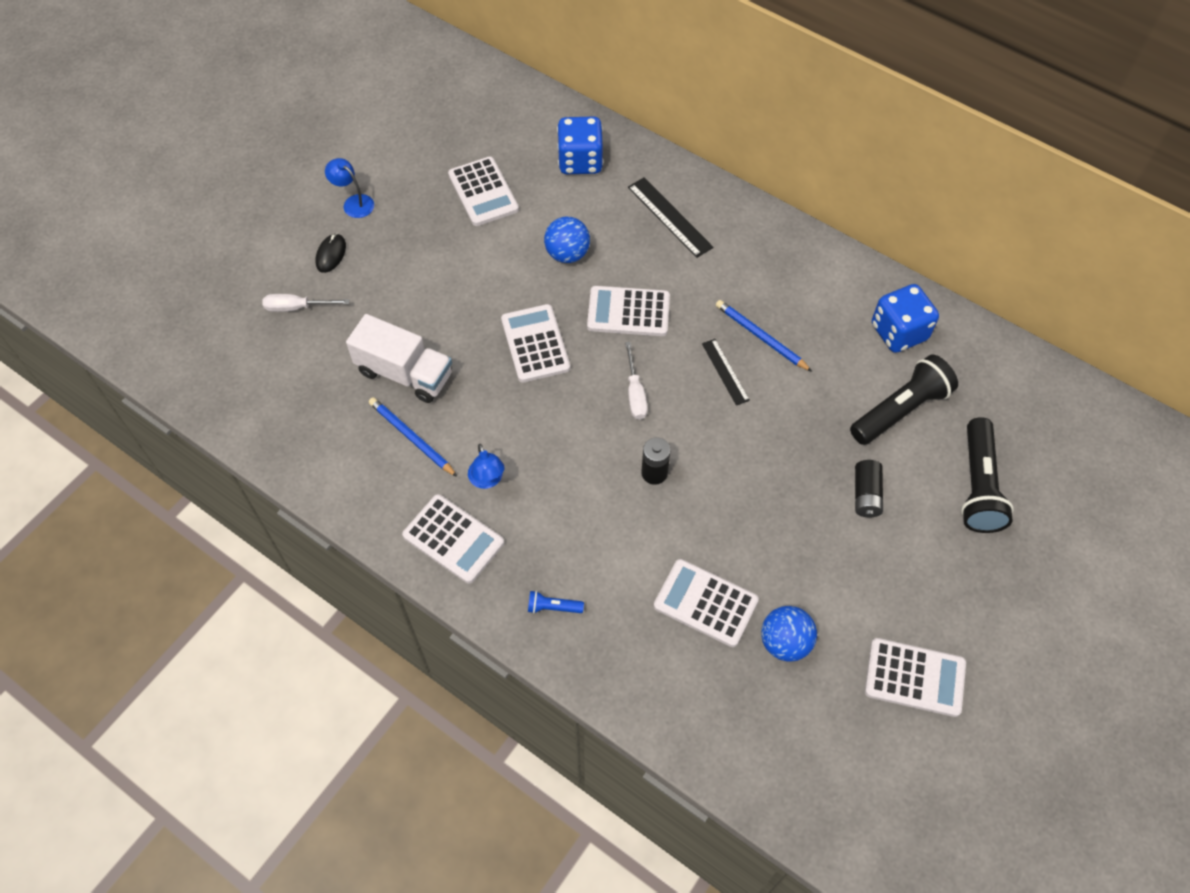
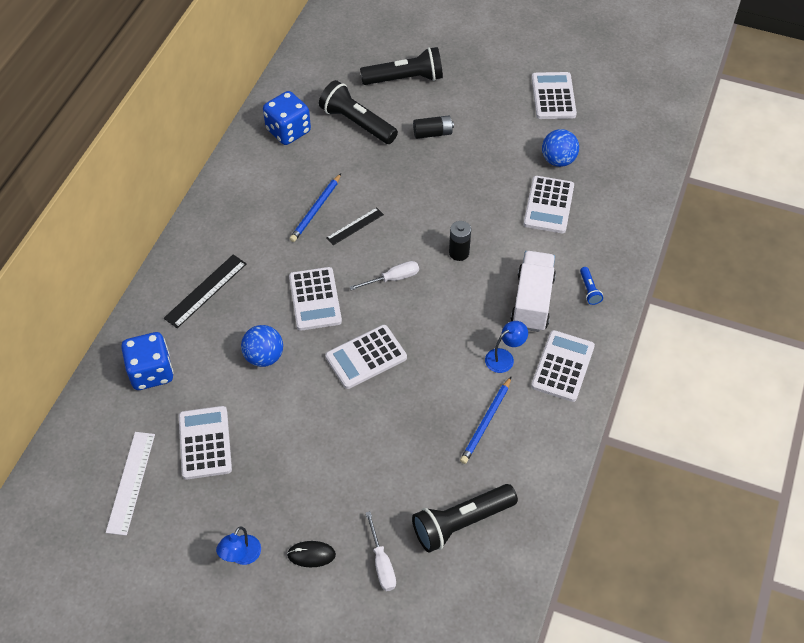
camera: 105 degrees left, 5 degrees down
(307, 384) = (461, 522): none -> black flashlight
(405, 373) = (425, 447): white truck -> white truck (532, 301)
(463, 133) = (131, 482): none -> white ruler
(483, 192) = (205, 443): white calculator -> white calculator turned 60 degrees counterclockwise

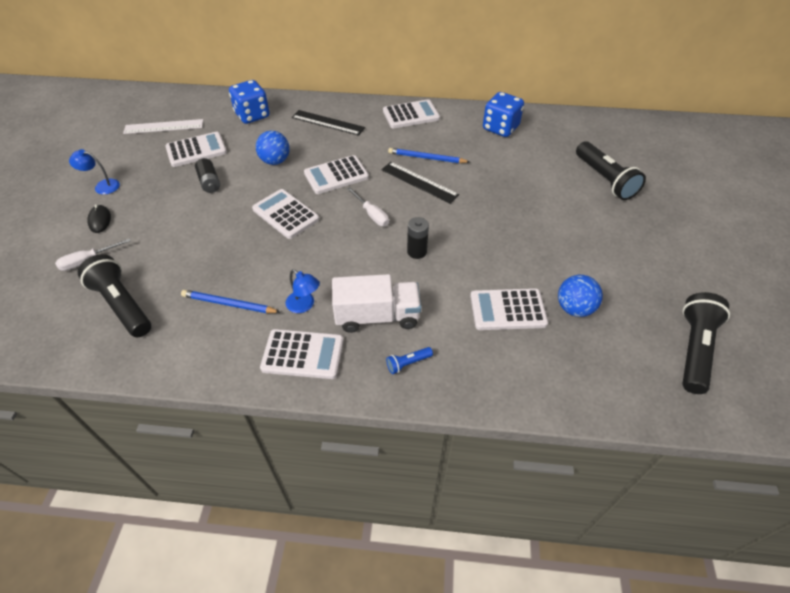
camera: 75 degrees right, 5 degrees down
(355, 226) = (419, 182): black ruler -> black ruler, size x1.52
(357, 123) = (532, 162): black flashlight -> black flashlight (694, 349)
(433, 133) = (551, 209): black battery -> black battery (210, 182)
(553, 96) = (663, 290): white calculator -> white calculator (411, 115)

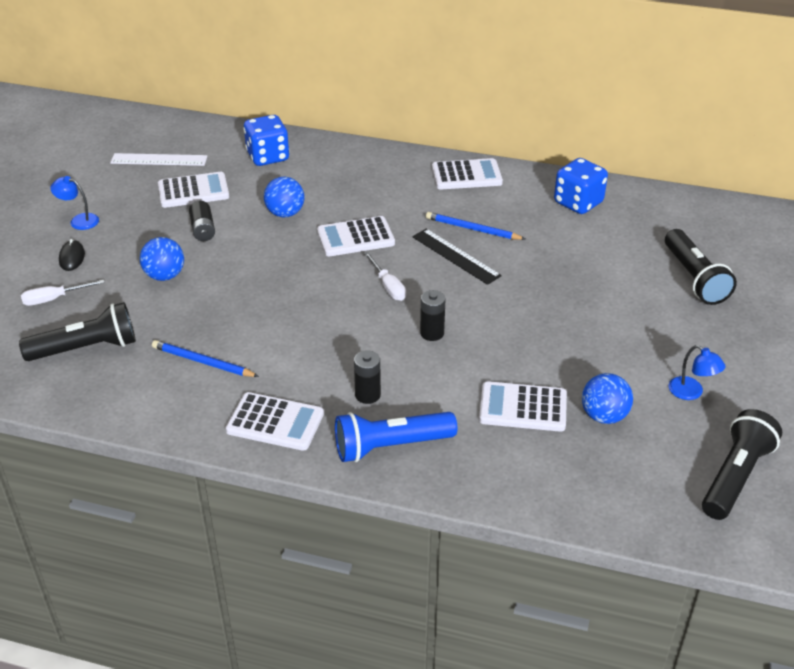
camera: 10 degrees right, 10 degrees down
(122, 305) = (86, 348): black flashlight -> black flashlight turned 105 degrees clockwise
(183, 227) = (165, 276): none -> blue ball
(285, 214) = (285, 275): white calculator -> none
(304, 305) = (287, 374): blue lamp -> blue lamp (691, 392)
(328, 122) = (359, 174): black ruler -> none
(377, 316) = (367, 395): white truck -> black battery
(408, 363) = (391, 446): blue flashlight -> blue flashlight, size x2.24

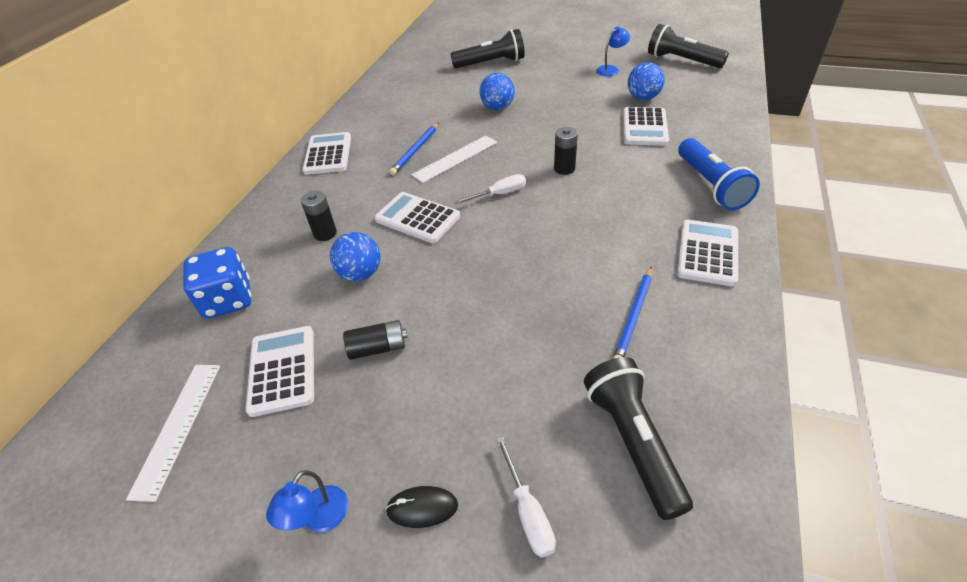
camera: 85 degrees left, 5 degrees up
(165, 276) = (475, 375): blue ball -> blue ball (497, 108)
(355, 237) = (417, 218): white calculator -> white calculator turned 135 degrees clockwise
(367, 395) = (652, 200): black battery -> black battery (325, 233)
(455, 256) = (455, 158): black ruler -> white ruler
(578, 203) = (388, 102): blue dice -> none

